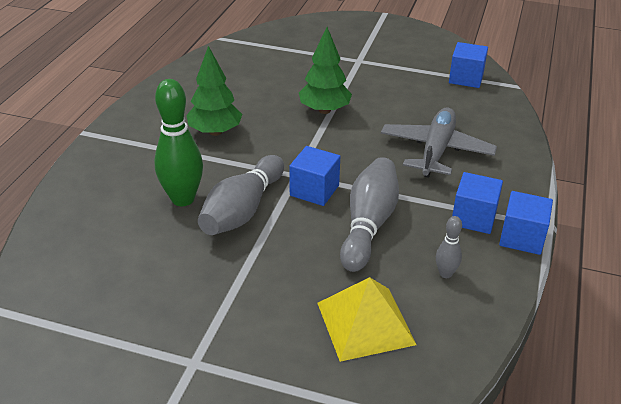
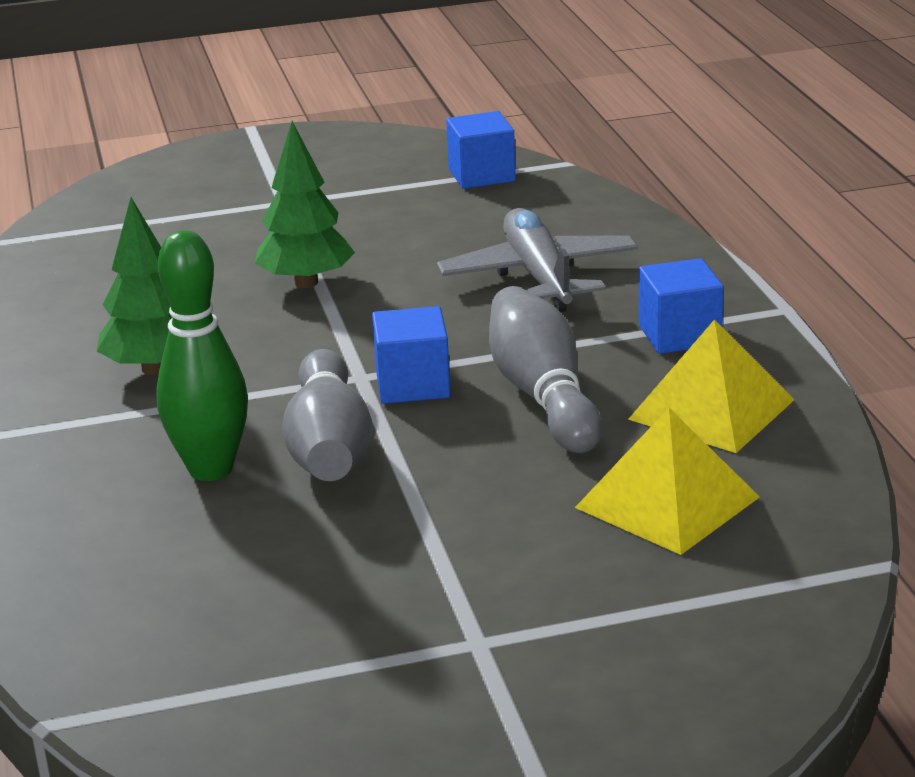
camera: 30 degrees left, 10 degrees down
(445, 274) = (712, 409): grey bowling pin -> yellow pyramid
(522, 237) = (766, 334): blue cube -> none

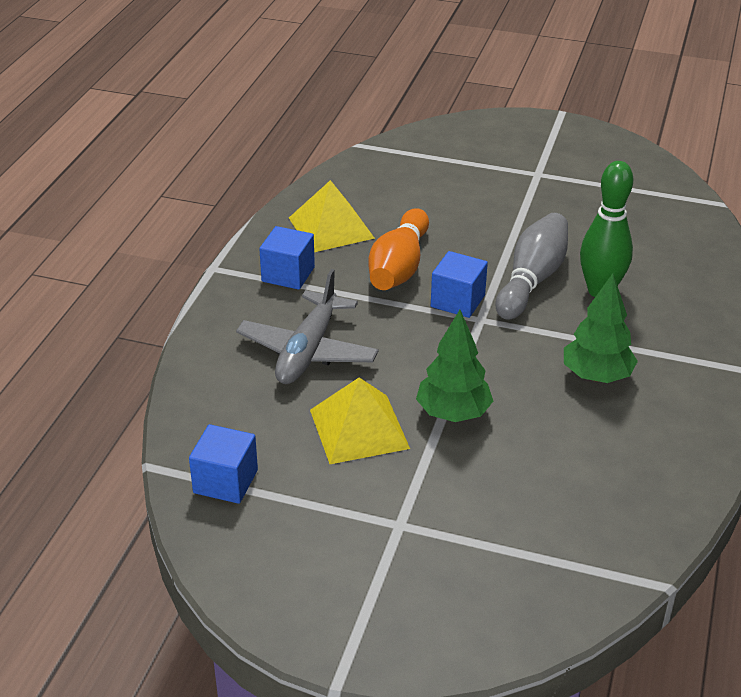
camera: 150 degrees left, 10 degrees up
(542, 395) = (399, 267): grey bowling pin -> orange bowling pin
(667, 502) = (406, 195): yellow pyramid -> yellow pyramid (358, 428)

